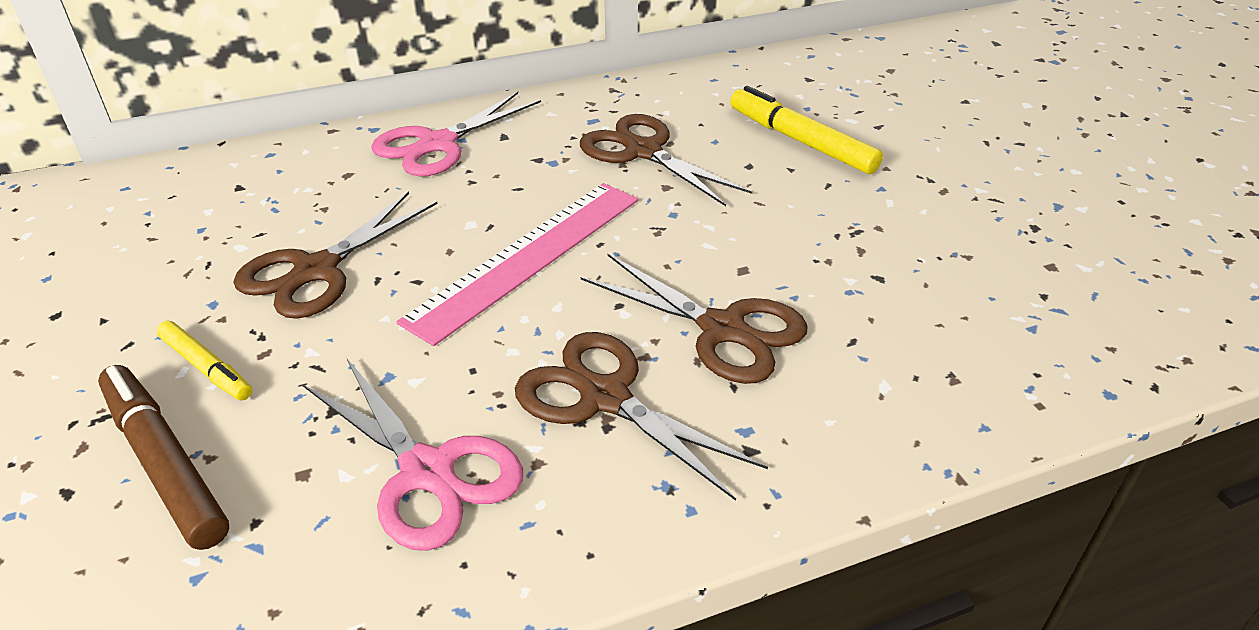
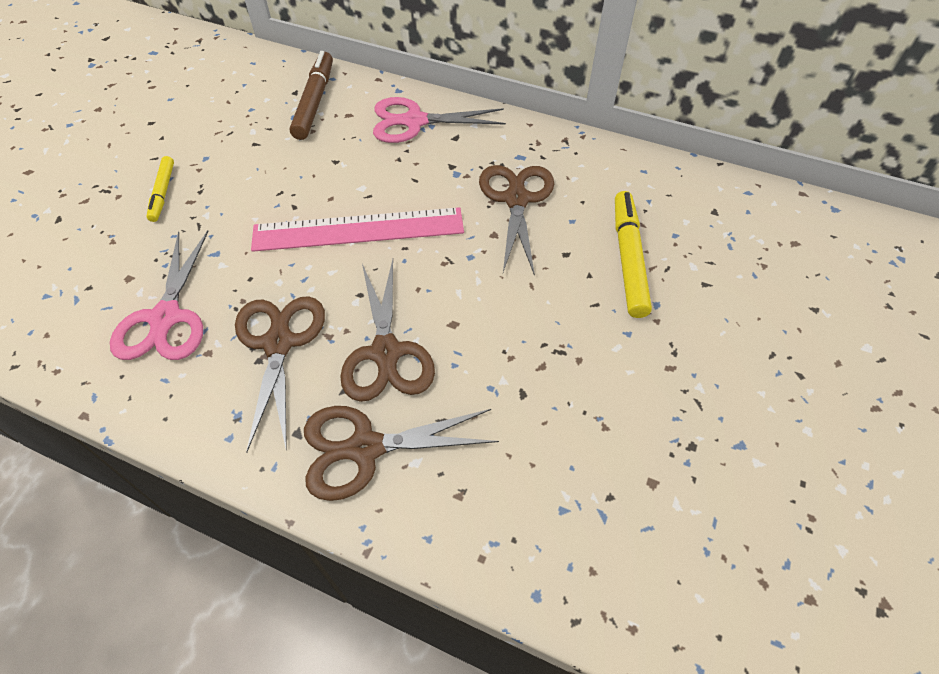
camera: 45 degrees right, 15 degrees up
(165, 463) = (97, 231): brown marker -> brown marker (315, 102)
(317, 270) = (263, 168): brown scissors -> brown scissors (366, 448)

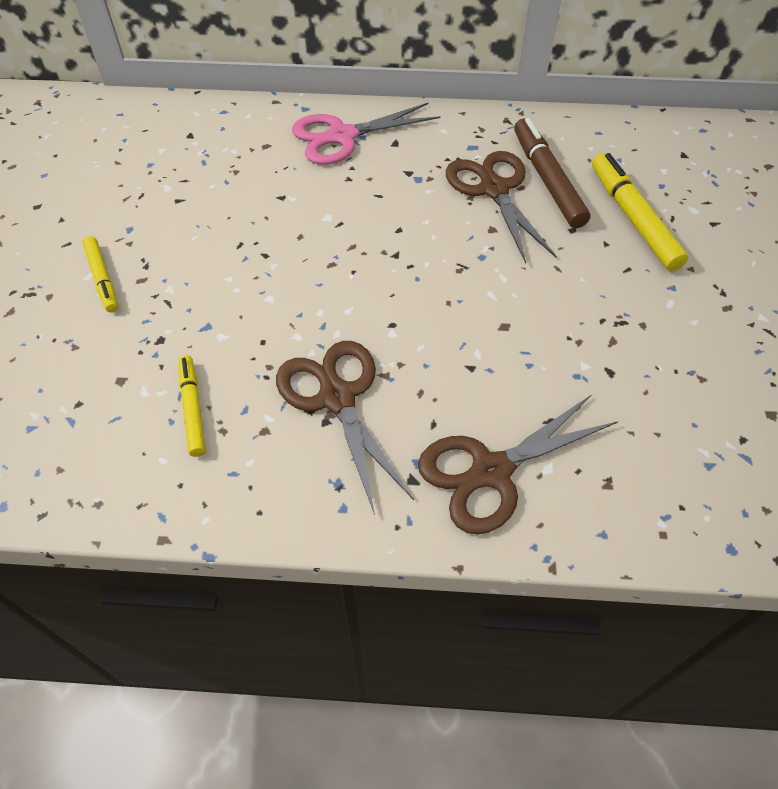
camera: 20 degrees left, 0 degrees up
(166, 317) = (193, 409): pink scissors -> yellow marker
(315, 102) = (219, 140): brown marker -> brown marker (547, 180)
(358, 229) = (350, 260): pink ruler -> none
(386, 352) = (455, 373): brown scissors -> none

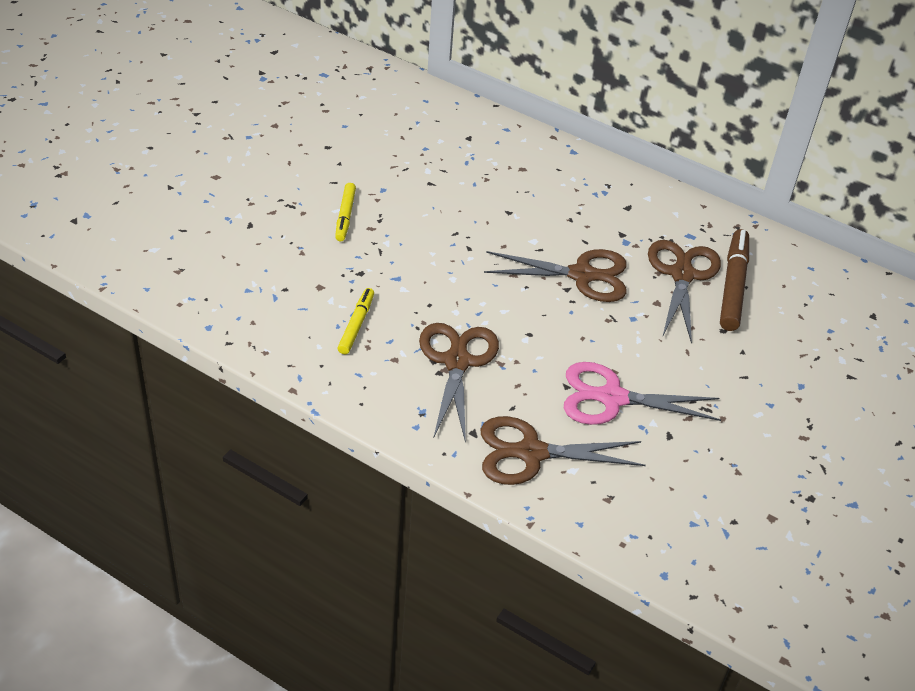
camera: 25 degrees right, 10 degrees down
(343, 136) = (588, 185): pink scissors -> pink scissors (612, 398)
(400, 233) = (581, 275): none -> brown scissors
(633, 218) = (782, 343): yellow marker -> none

